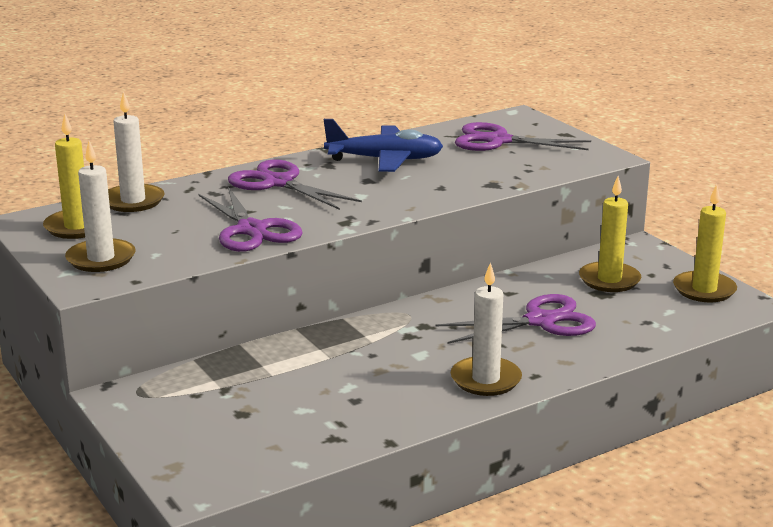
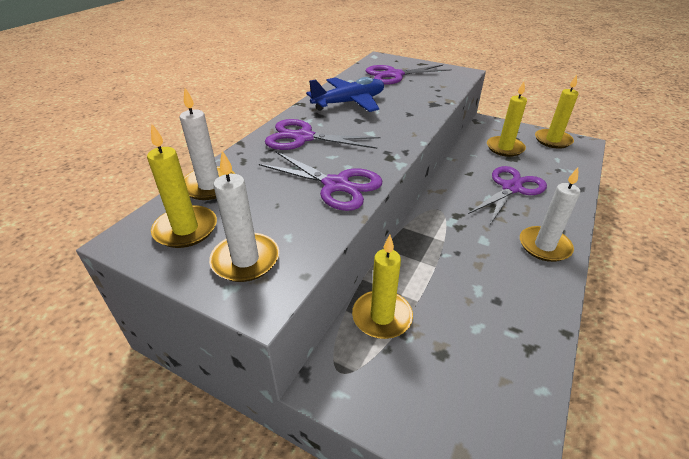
camera: 30 degrees left, 15 degrees up
(220, 373) = (382, 317): none -> yellow candle

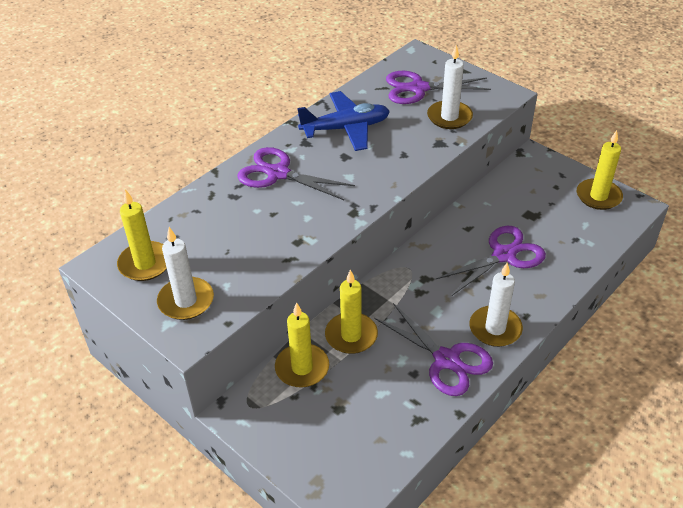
camera: 15 degrees right, 5 degrees up
(209, 186) = (174, 220): white candle -> white candle (449, 117)
(336, 185) = (287, 238): purple scissors -> purple scissors (446, 360)
(505, 148) = (531, 199): yellow candle -> yellow candle (351, 335)

